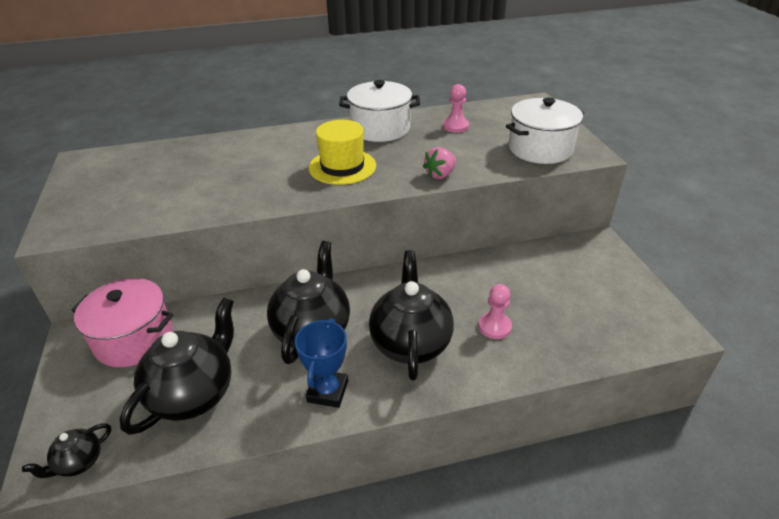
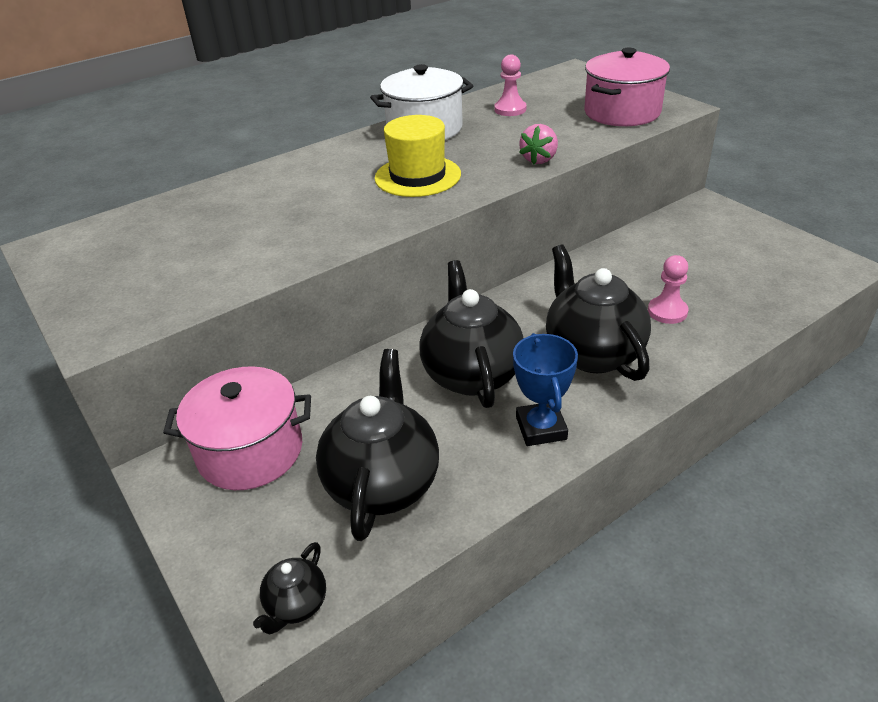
camera: 20 degrees left, 0 degrees up
(540, 149) = (622, 112): white pot -> pink pot

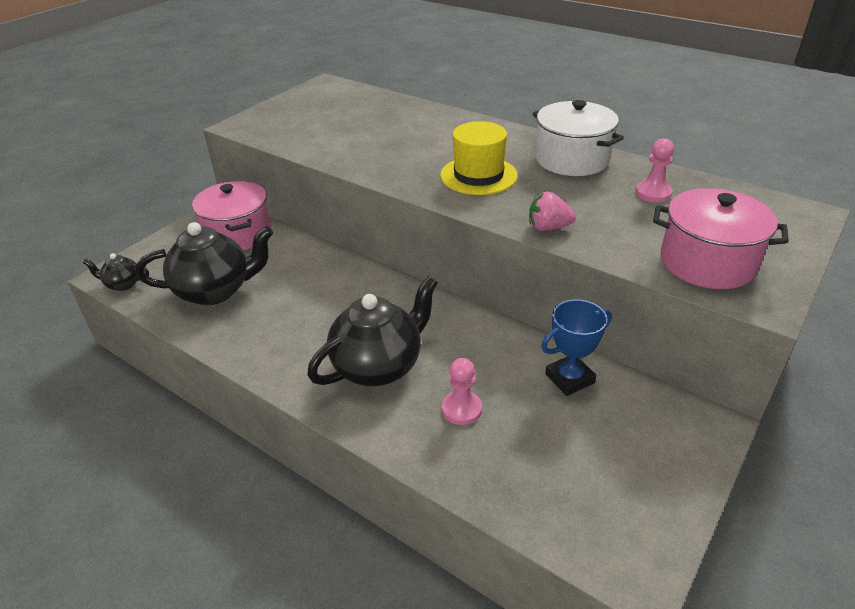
camera: 70 degrees right, 0 degrees up
(471, 374) = (332, 304): black teapot -> none
(541, 428) = (278, 351): blue trophy -> blue trophy (569, 378)

